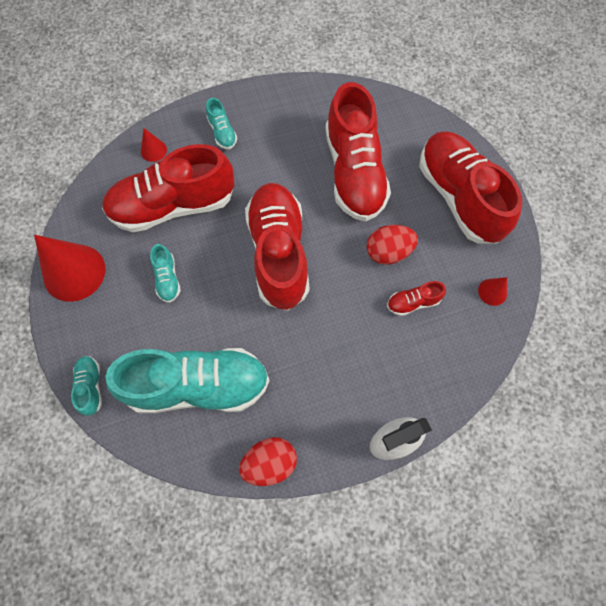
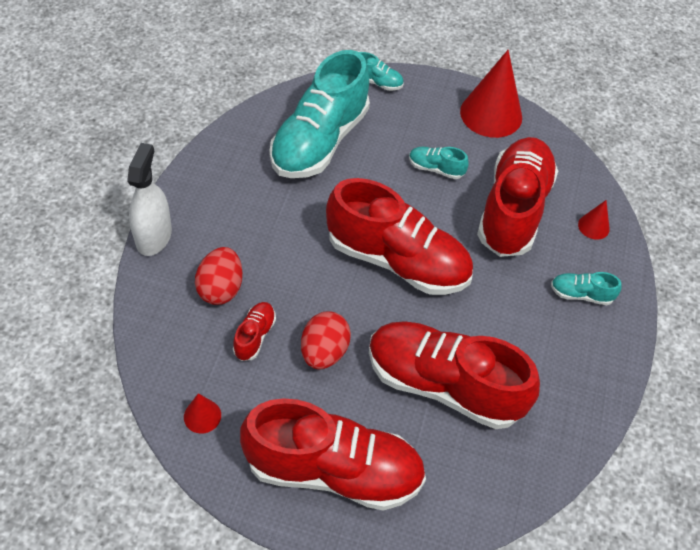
camera: 120 degrees right, 15 degrees down
(269, 463) = (217, 151): red egg -> red egg (221, 288)

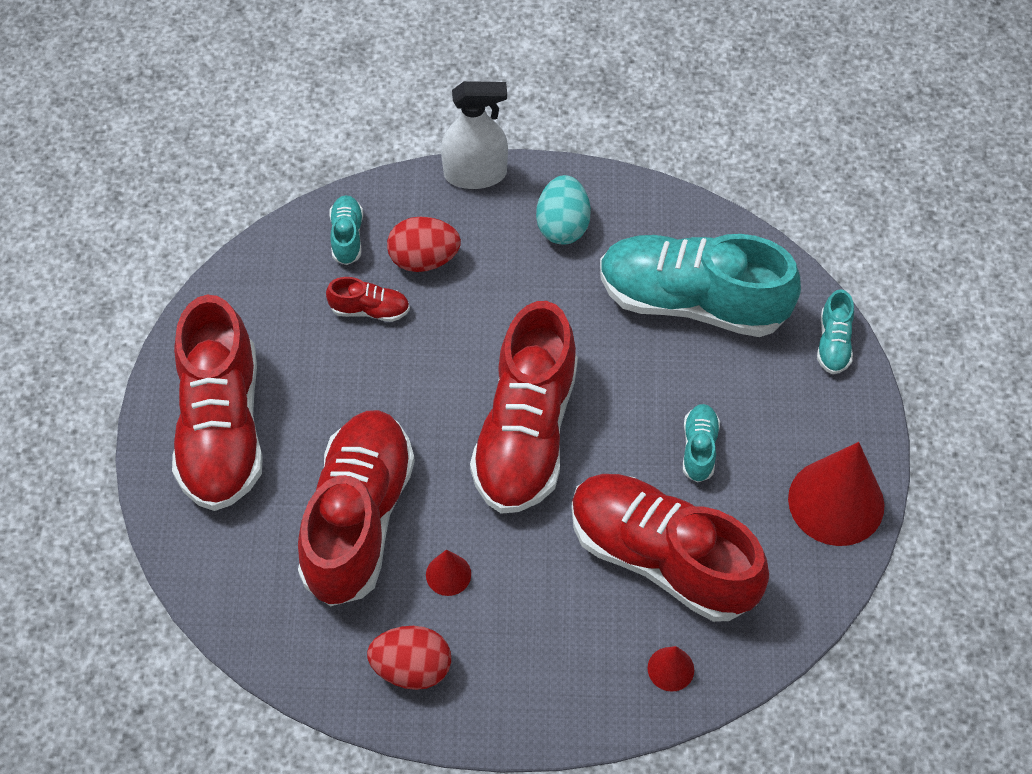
camera: 80 degrees right, 5 degrees up
(202, 416) = (257, 289): red cone -> red cone (448, 574)
(226, 195) = (562, 226): none -> turquoise egg
(324, 352) = (368, 384): red egg -> red egg (412, 668)
(513, 210) = (662, 558): red shoe -> red shoe turned 150 degrees counterclockwise
(581, 294) = (544, 663): turquoise shoe -> turquoise shoe (347, 236)

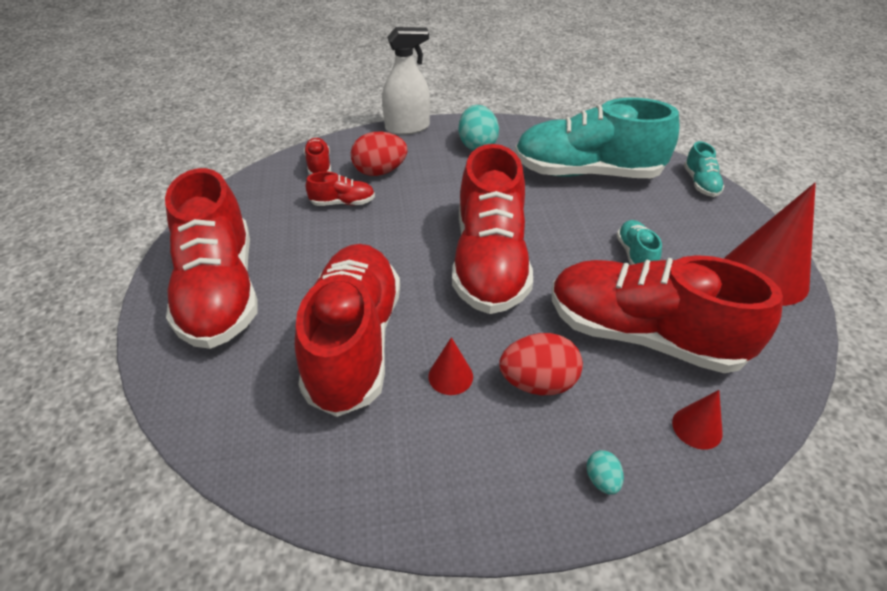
camera: 10 degrees left, 15 degrees down
(347, 236) = (319, 166): turquoise shoe -> red shoe
(412, 668) = (433, 469): red egg -> red egg (538, 382)
(560, 703) = (602, 480): none -> turquoise egg

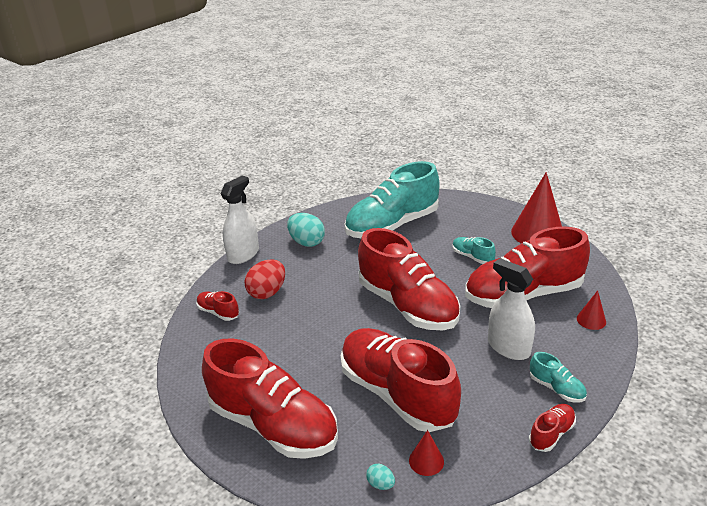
camera: 40 degrees left, 10 degrees down
(343, 203) = (272, 325): red shoe -> red shoe (551, 434)
(450, 376) = (467, 374): red cone -> red cone (426, 461)
(538, 382) = (508, 347): red egg -> white spray bottle
(602, 480) = (584, 368): turquoise egg -> turquoise egg (380, 484)
(700, 183) = (455, 200): turquoise shoe -> turquoise shoe (556, 388)

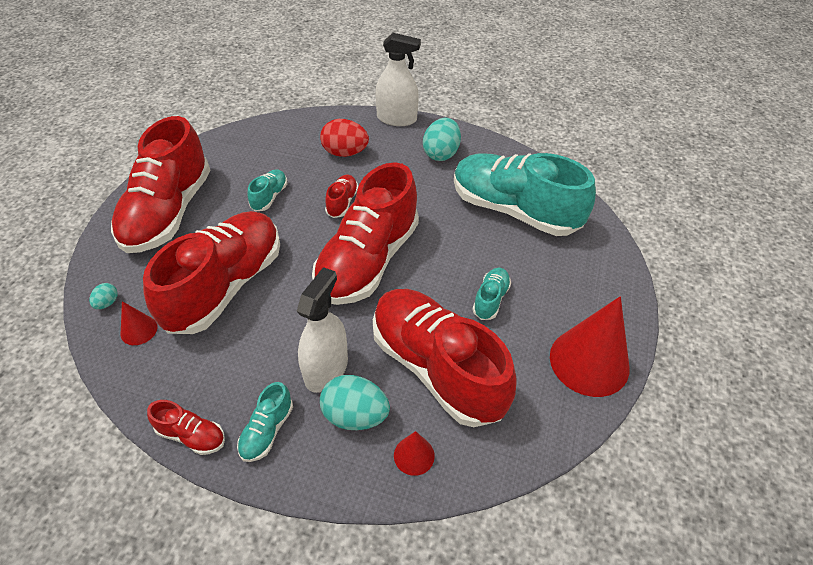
camera: 65 degrees right, 15 degrees up
(218, 312) = (303, 133): red shoe -> red shoe (342, 202)
(296, 349) = (269, 197): none -> turquoise shoe
(553, 340) = (355, 415): none -> turquoise egg

